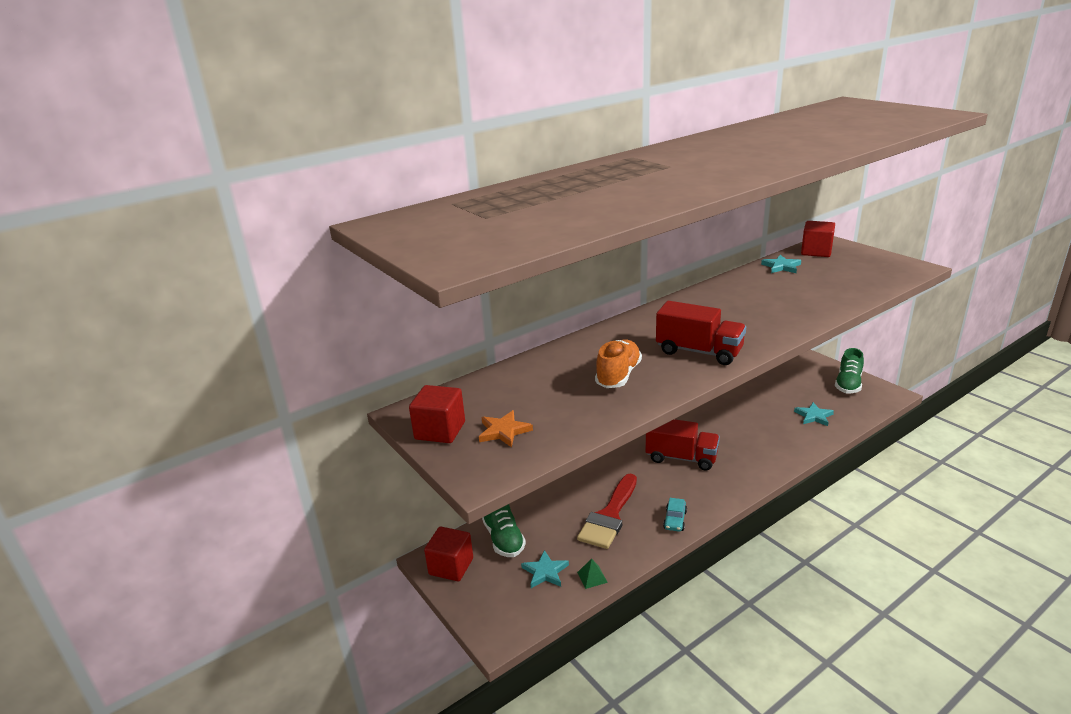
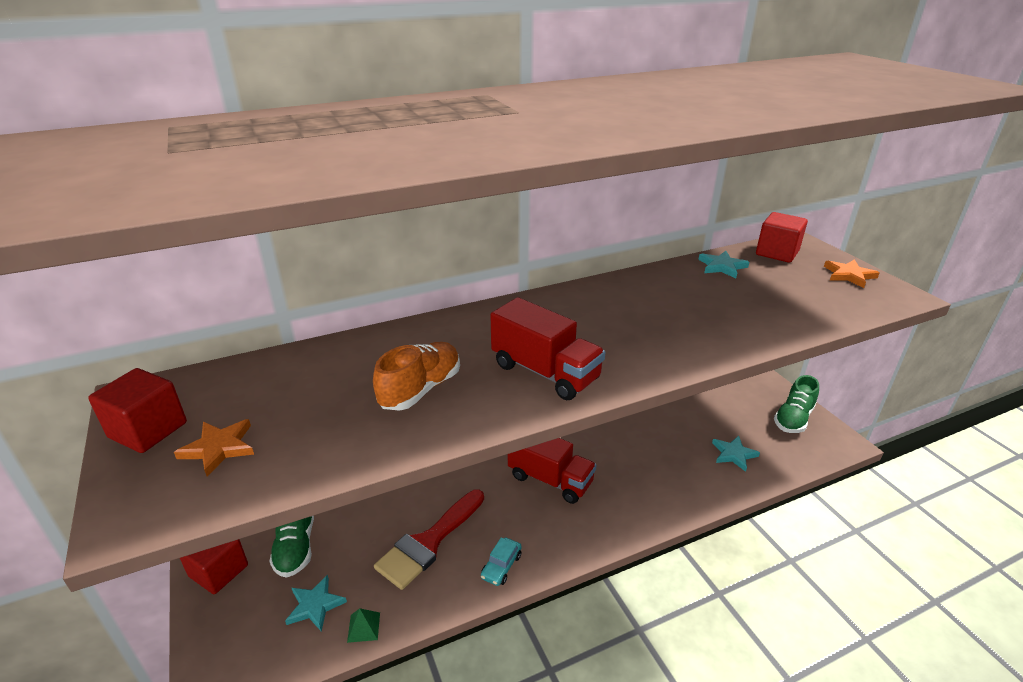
camera: 10 degrees right, 5 degrees up
(875, 259) = (849, 275): none -> orange star

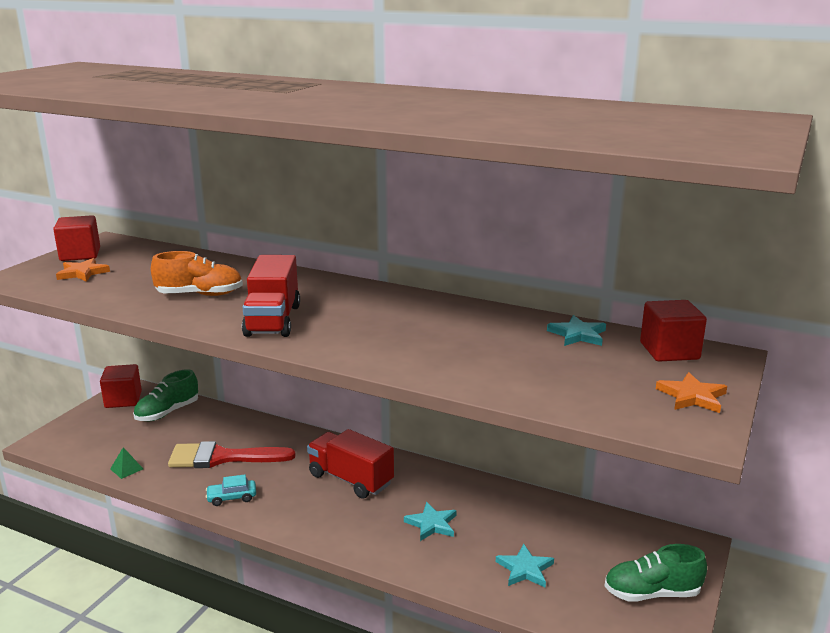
camera: 50 degrees right, 10 degrees down
(315, 605) = (127, 443): turquoise star -> turquoise star (432, 524)
(550, 479) = (350, 479): red truck -> red truck turned 135 degrees clockwise

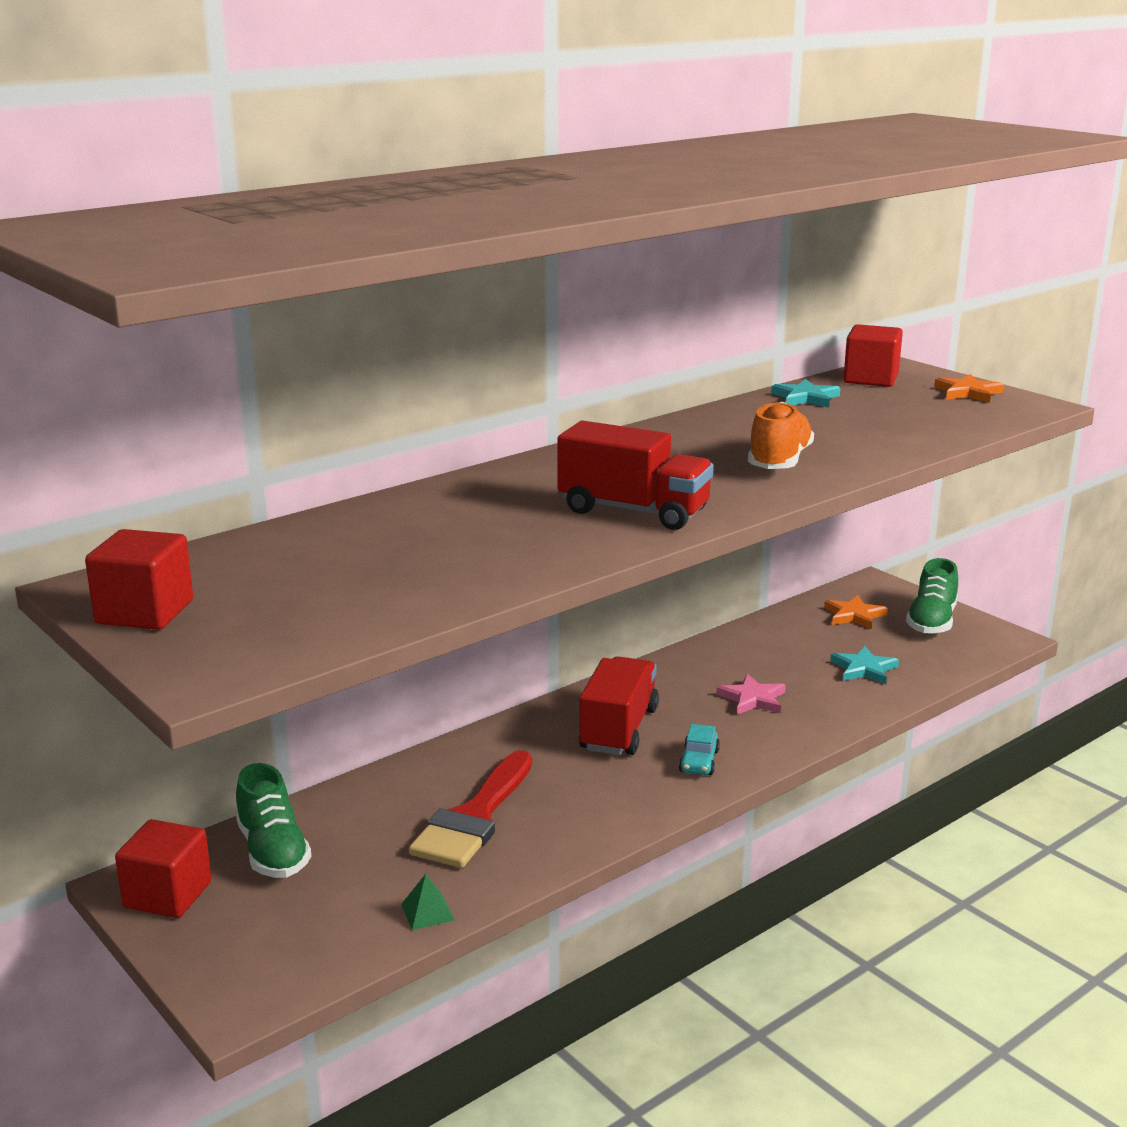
camera: 65 degrees left, 0 degrees up
(82, 273) = (261, 614): orange star -> orange star (854, 615)
(200, 294) = (484, 541): orange shoe -> orange shoe (779, 461)
(232, 498) = (592, 825): turquoise car -> turquoise car (699, 761)
(350, 479) = (618, 729): red truck -> red truck turned 135 degrees clockwise
(432, 524) = (752, 699): turquoise star -> pink star

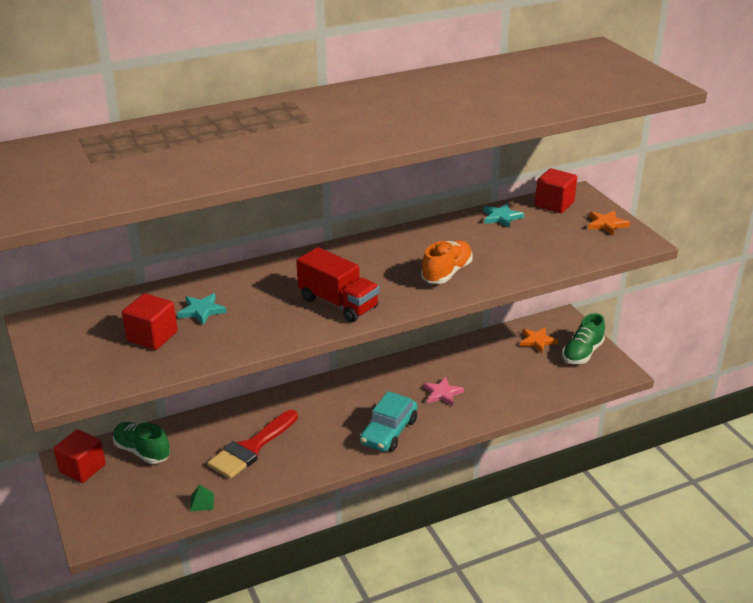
camera: 15 degrees right, 10 degrees up
(145, 612) = (54, 343): red cube -> red cube (152, 336)
(273, 852) = (142, 451): green shoe -> green shoe turned 135 degrees clockwise
(618, 729) = (355, 403): red truck -> none
(699, 761) = (389, 432): turquoise car -> turquoise car, size x1.85
(864, 669) = (520, 382): turquoise star -> turquoise star (201, 311)

